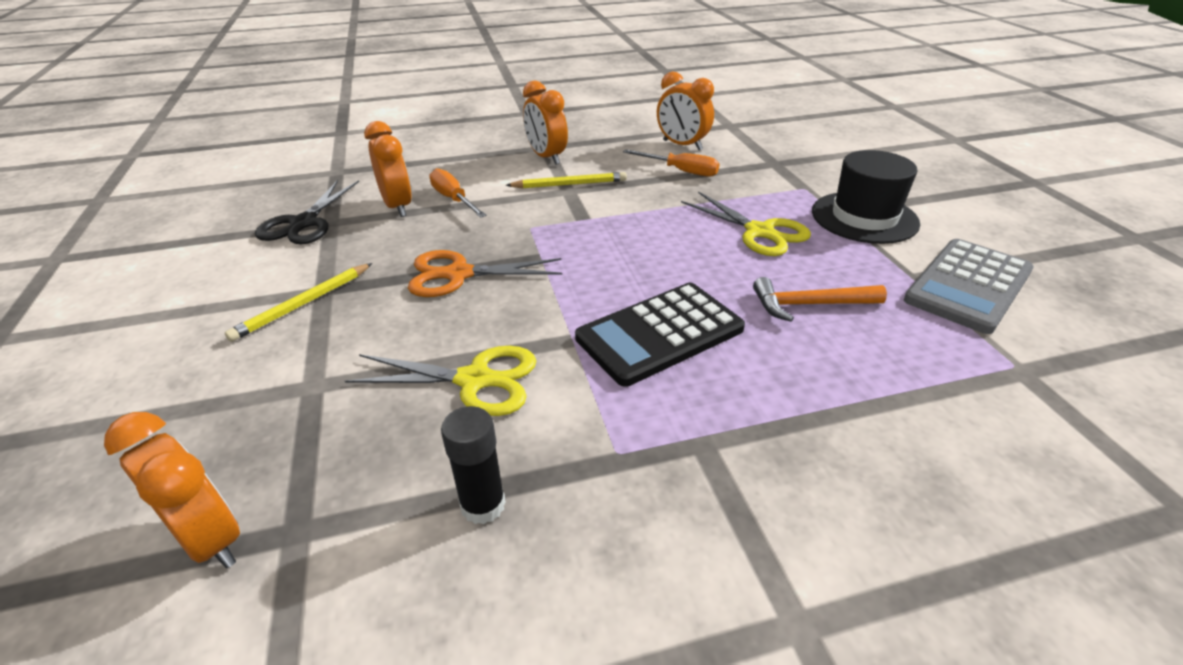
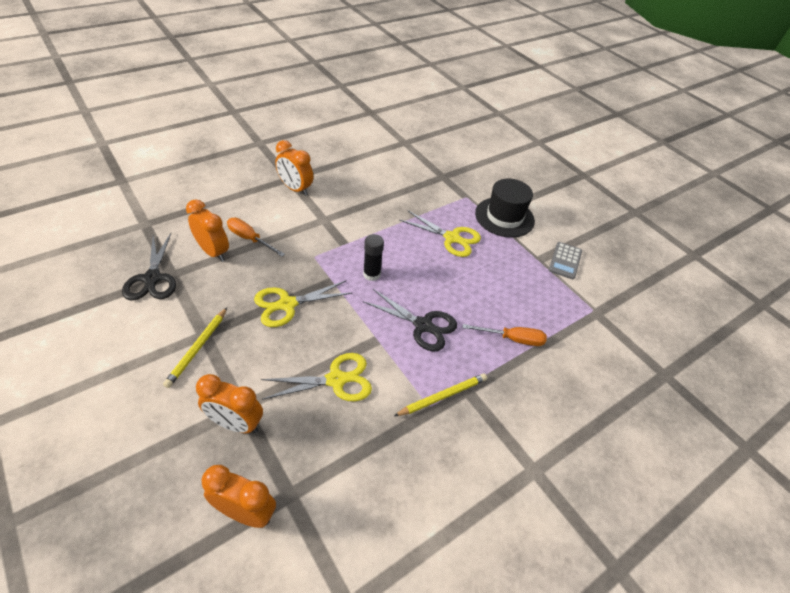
camera: 25 degrees left, 10 degrees up
(458, 274) = (287, 304): orange scissors -> yellow scissors
(483, 505) = (377, 453): black glue stick -> black glue stick (372, 274)
(569, 184) = (322, 213): yellow pencil -> yellow pencil (442, 396)
(660, 334) = (423, 325): black calculator -> black scissors
(681, 171) = (389, 191): orange screwdriver -> orange screwdriver (512, 339)
(682, 145) = (381, 166): orange clock -> orange clock (236, 424)
(809, 304) = (493, 289): orange hammer -> none
(968, 286) = (565, 261): grey calculator -> grey calculator, size x0.60

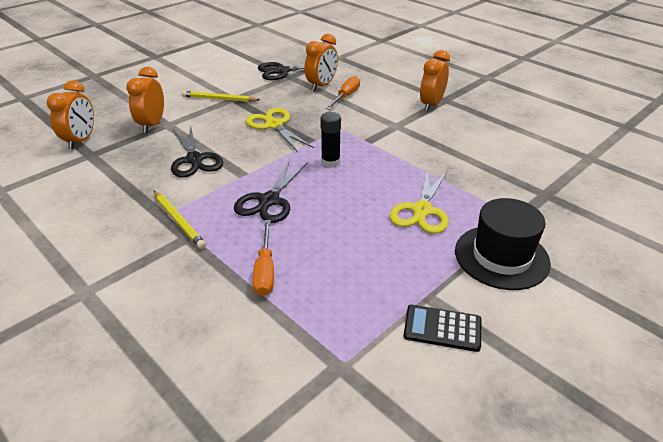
camera: 85 degrees right, 10 degrees down
(336, 380) = (194, 160): yellow scissors -> black scissors
(565, 261) = (442, 328): grey calculator -> black calculator

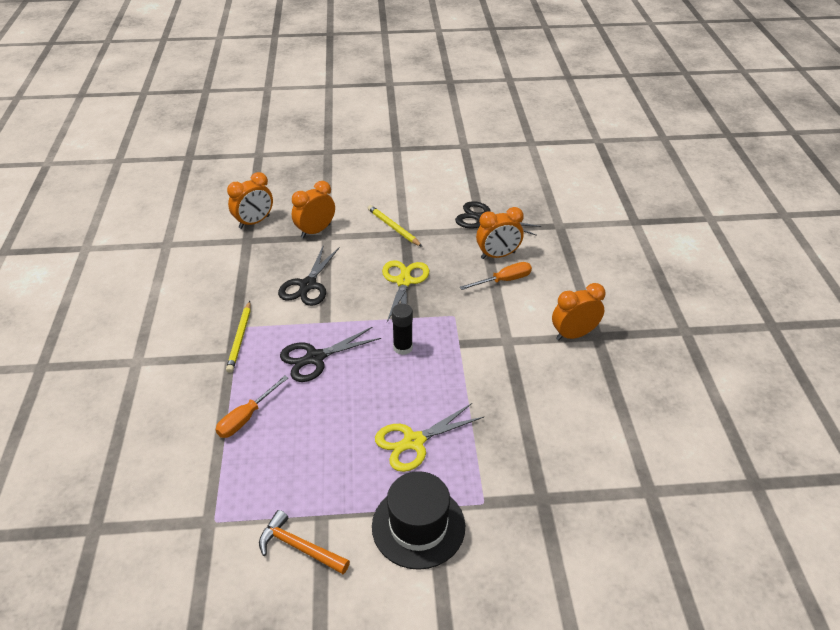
camera: 40 degrees right, 5 degrees up
(442, 328) = (299, 547): black calculator -> orange hammer

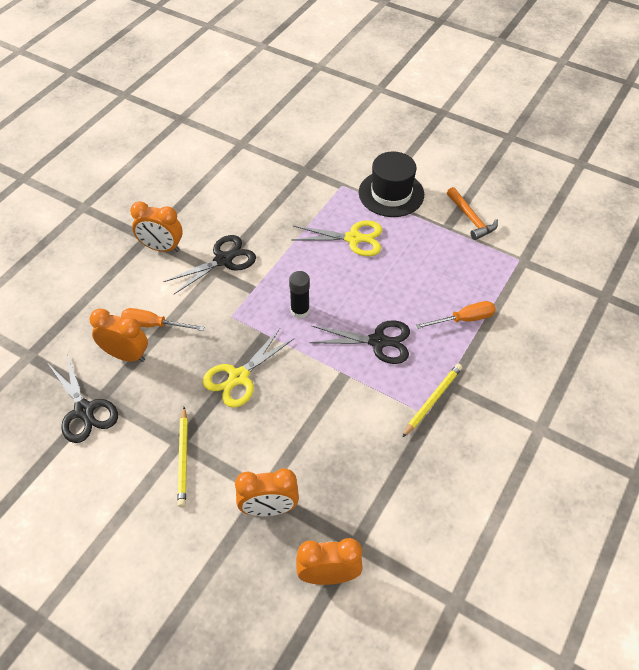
camera: 145 degrees left, 10 degrees up
(307, 285) = (332, 428): black scissors -> black scissors (223, 260)

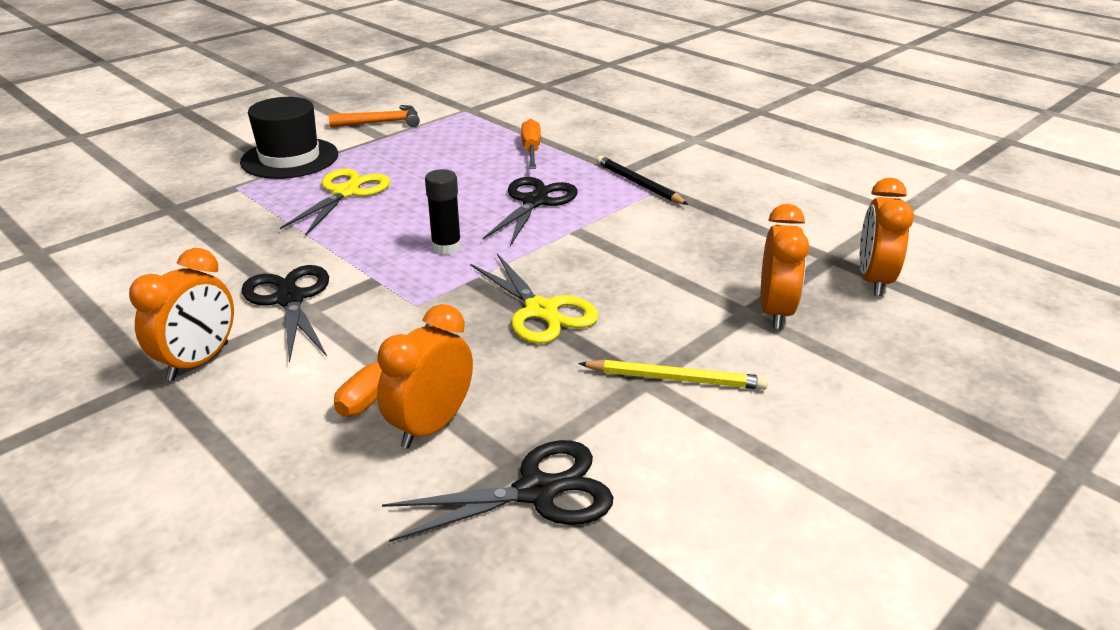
camera: 75 degrees left, 20 degrees down
(432, 400) = (639, 184): yellow pencil -> black pencil

